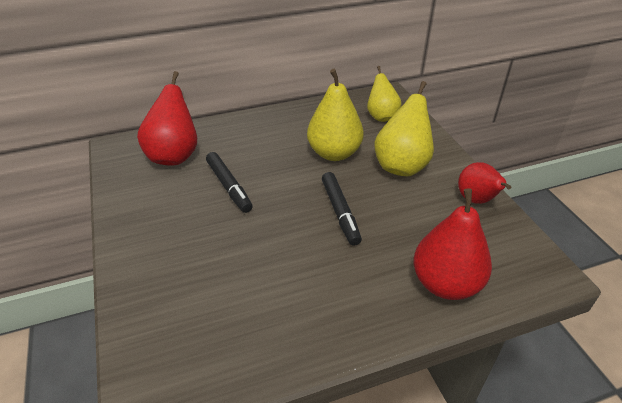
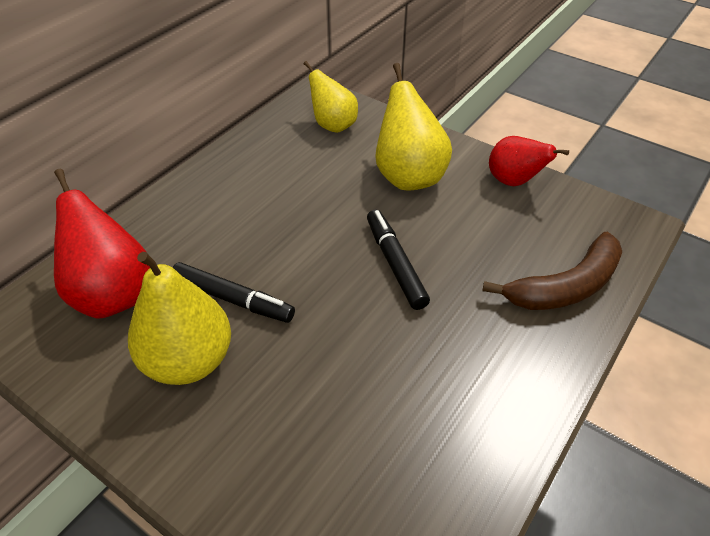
camera: 35 degrees left, 5 degrees up
(334, 153) = (322, 195): yellow pear -> yellow pear (188, 361)
(340, 212) = (395, 264): black marker -> black marker turned 150 degrees counterclockwise
(445, 283) = (565, 287): red pear -> brown banana

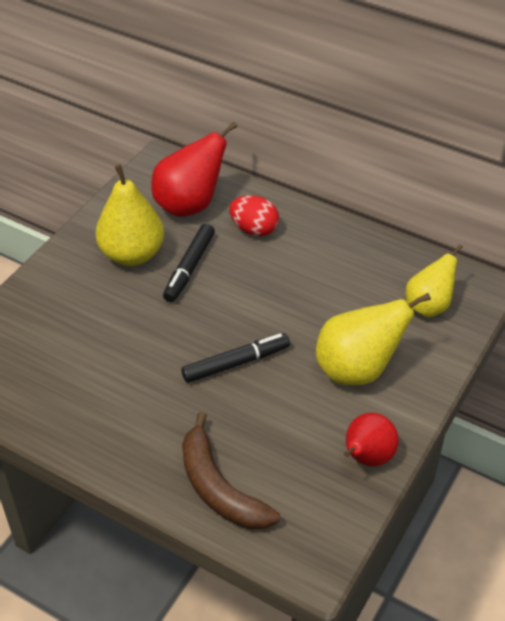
camera: 85 degrees right, 0 degrees up
(184, 235) = (254, 229): none -> red egg

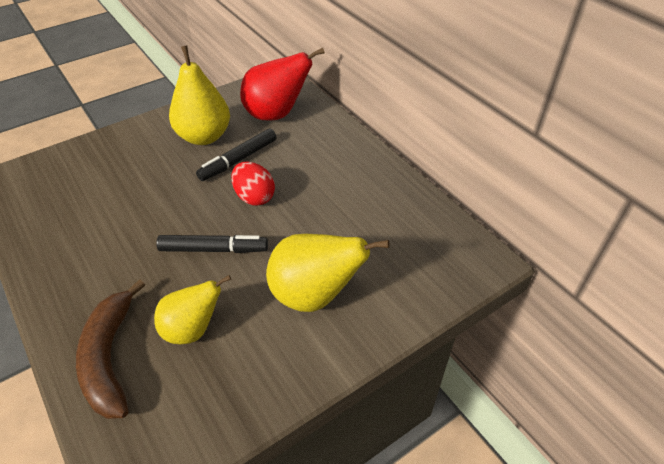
camera: 25 degrees right, 0 degrees up
(254, 229) = (312, 147): red egg -> red egg (254, 197)
(366, 458) = (261, 387): red pear -> none
(428, 306) = (421, 260): yellow pear -> yellow pear (192, 329)

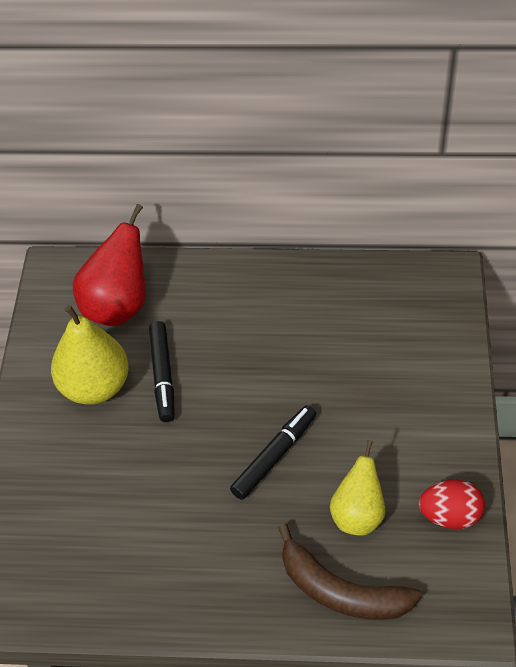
camera: 50 degrees left, 5 degrees up
(254, 197) = (231, 390): red egg -> red egg (450, 516)
(314, 295) = (390, 409): yellow pear -> none

